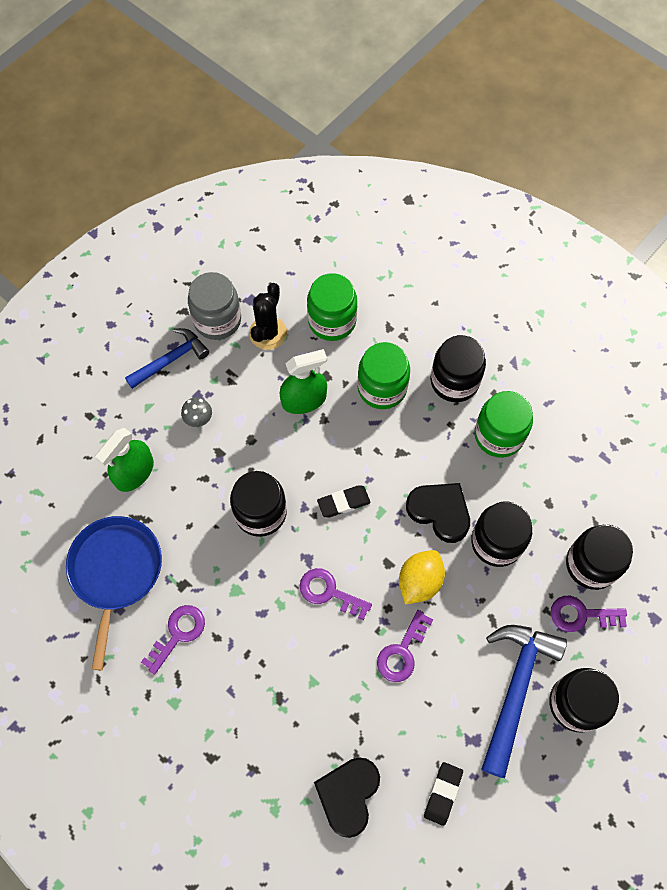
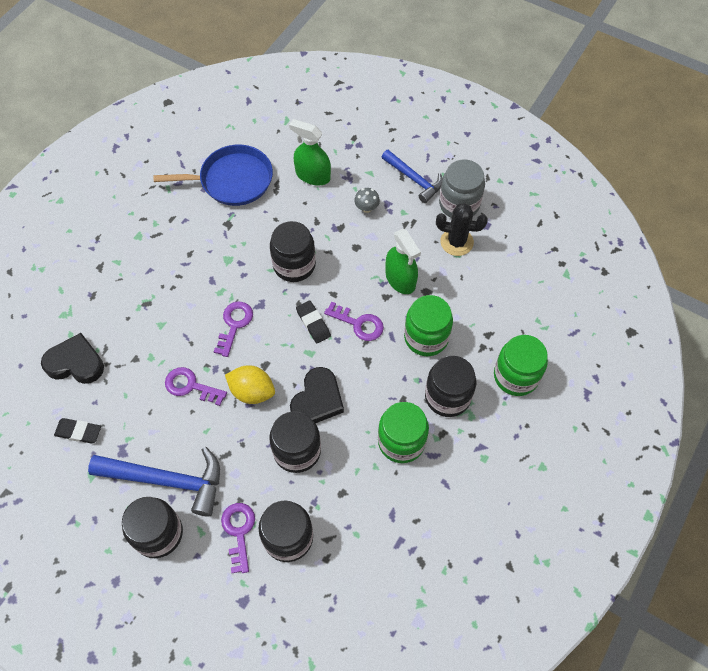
camera: 80 degrees right, 5 degrees down
(178, 634) = (189, 228): purple key -> purple key (358, 324)
(332, 321) = (482, 288): green jar -> green jar (516, 376)

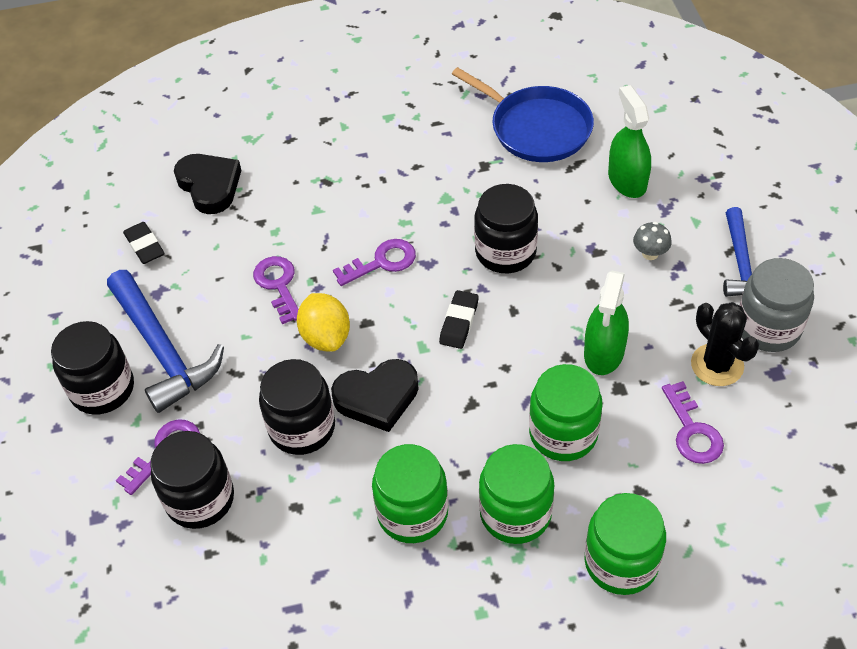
camera: 50 degrees right, 10 degrees down
(358, 324) = (505, 360): purple key -> purple key (692, 431)
(447, 396) = (515, 513): black jar -> green jar

